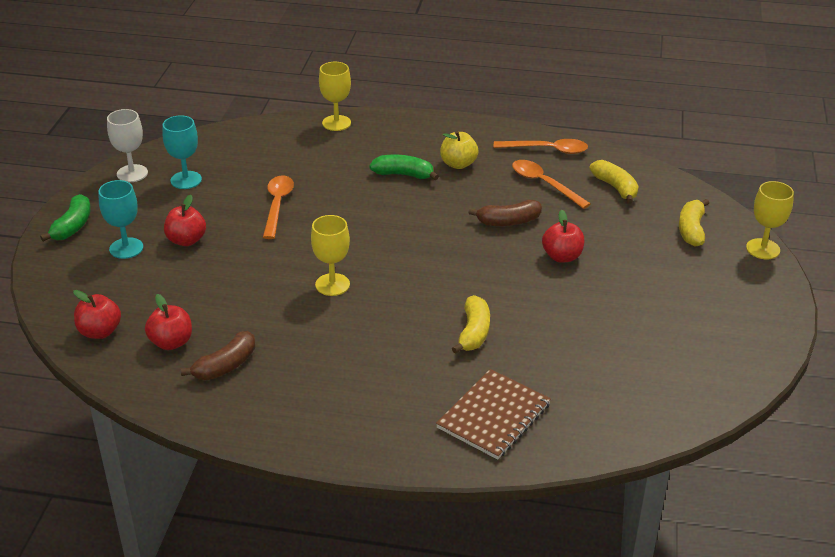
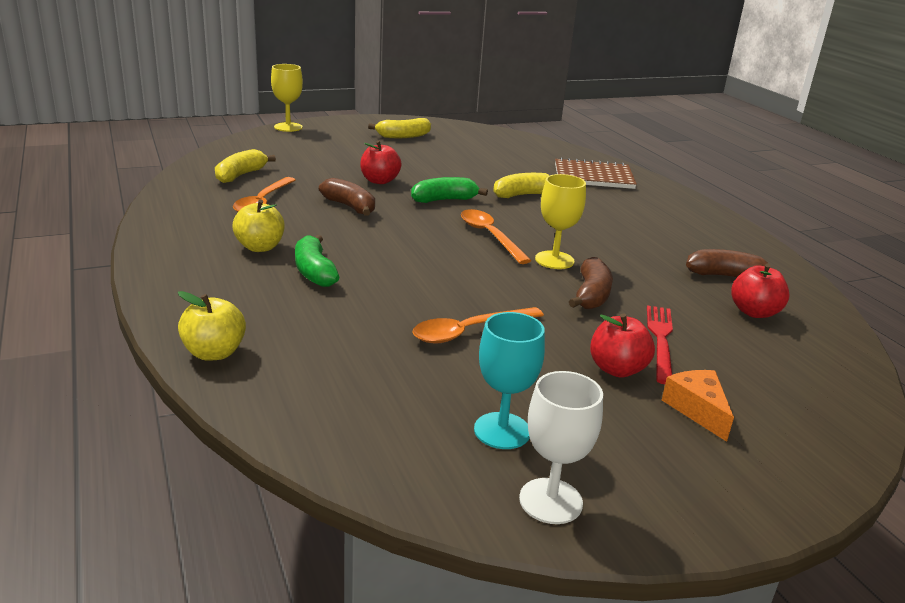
camera: 125 degrees left, 10 degrees down
(73, 226) = (737, 488): green banana -> green banana (444, 200)
(100, 332) = (819, 359): red apple -> none
(126, 248) = (697, 410): turquoise goblet -> orange cheese
(191, 274) = (661, 341): none -> red fork
(269, 275) = (591, 295): none -> brown banana
(336, 123) = (214, 353): yellow goblet -> yellow apple
(547, 150) = (187, 210): orange spoon -> orange spoon (490, 236)
(691, 230) = (284, 146): yellow banana -> yellow banana (403, 136)

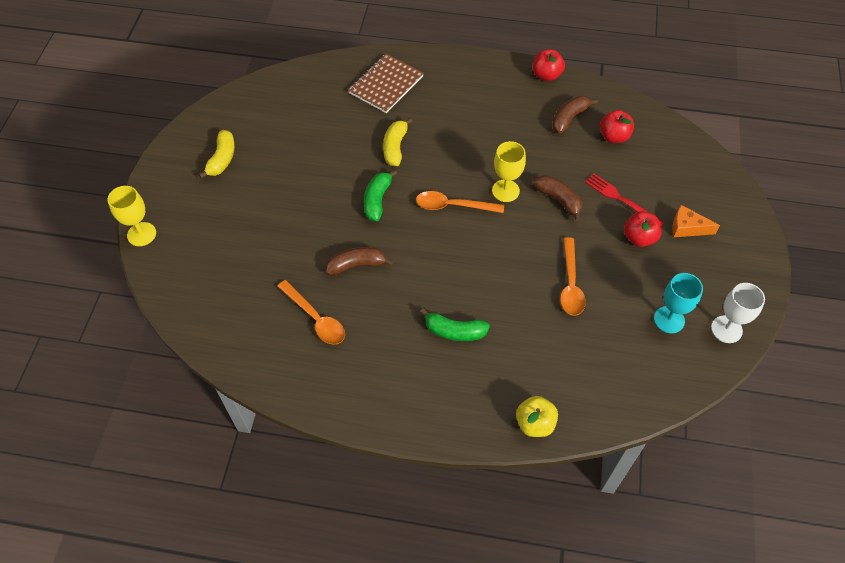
camera: 55 degrees left, 30 degrees up
(240, 175) = (247, 314): yellow banana -> none
(260, 247) = (399, 349): yellow apple -> none
(379, 181) = (316, 223): red apple -> red apple (546, 75)

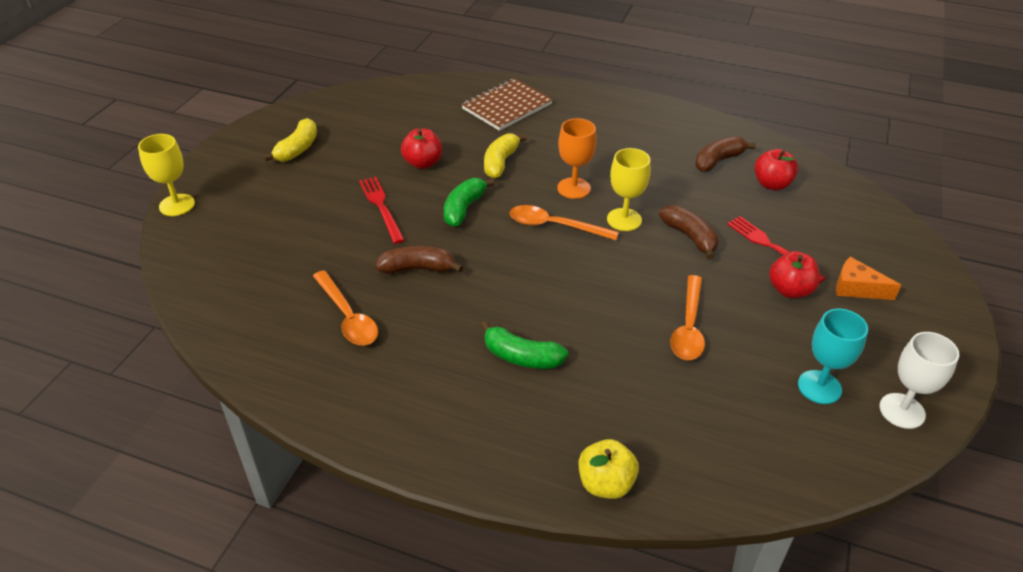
camera: 10 degrees right, 15 degrees down
(311, 209) = (381, 207): none -> red fork
(460, 165) = (574, 188): none -> orange goblet
(546, 75) = (698, 119): red apple -> red apple (422, 163)

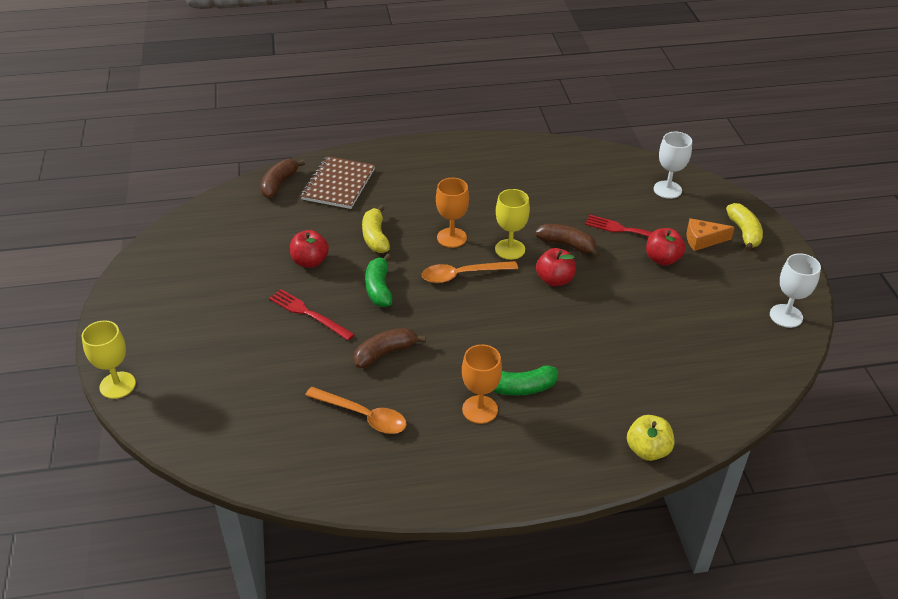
camera: 30 degrees left, 0 degrees up
(297, 149) = (184, 290): yellow banana -> yellow banana (744, 232)
(461, 359) = (480, 409): none -> orange goblet
(688, 327) = (617, 315): orange spoon -> none
(718, 161) = (541, 174): brown banana -> brown banana (279, 184)
(771, 184) = (592, 180): red apple -> red apple (554, 280)
(819, 387) = (728, 321): turquoise goblet -> none
(854, 222) = (667, 189): none -> white goblet

